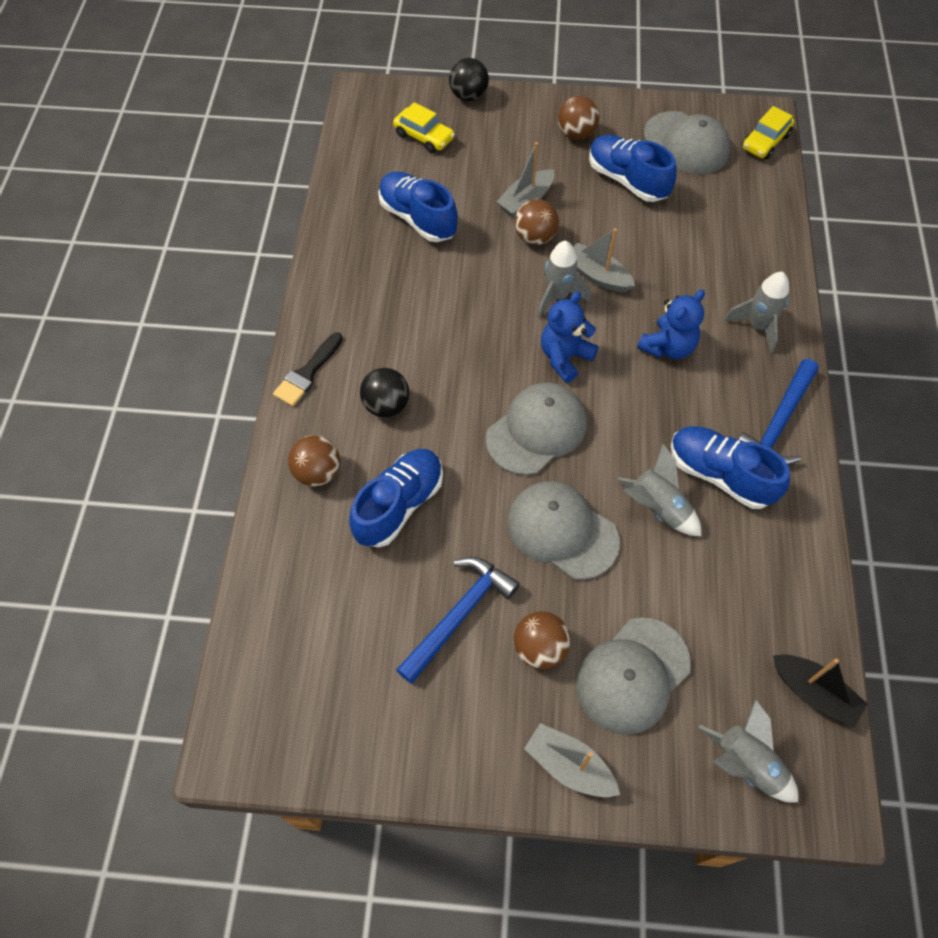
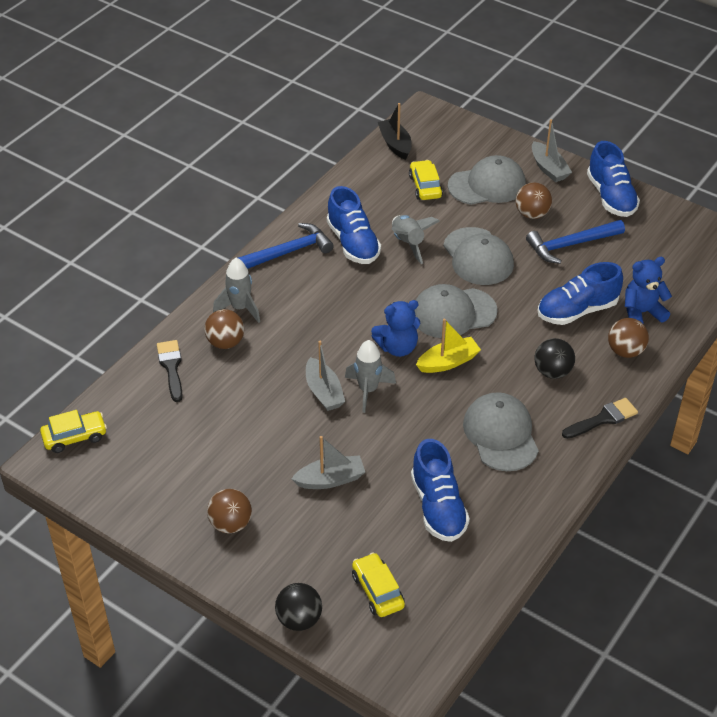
camera: 150 degrees left, 15 degrees down
(502, 365) = (448, 362): none -> yellow boat
(535, 237) = (348, 444): brown ball -> brown ball (225, 342)
(627, 180) = (227, 458): blue shoe -> blue shoe (611, 197)
(668, 347) = (317, 323): blue teddy bear -> blue teddy bear (642, 312)
(686, 143) = (142, 467): grey cap -> grey cap (500, 434)
(710, 624) = (425, 186): none -> yellow car
(746, 764) = (455, 136): grey rocket -> none
(755, 235) = (171, 367): none -> black brush

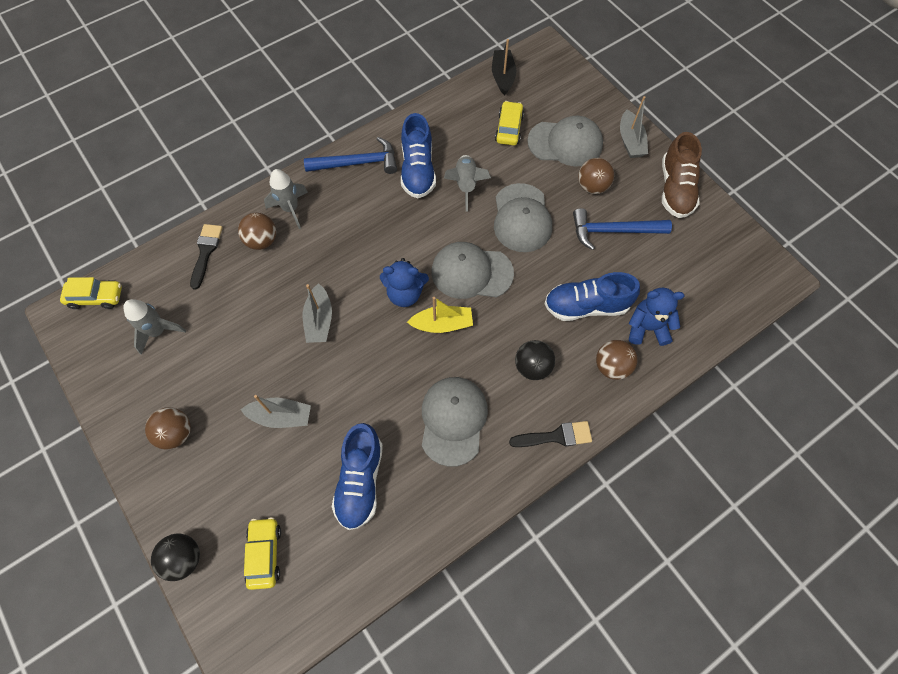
camera: 20 degrees right, 20 degrees up
(368, 390) = (358, 331): grey rocket -> grey rocket (158, 331)
(611, 197) = (675, 189): blue shoe -> brown shoe

